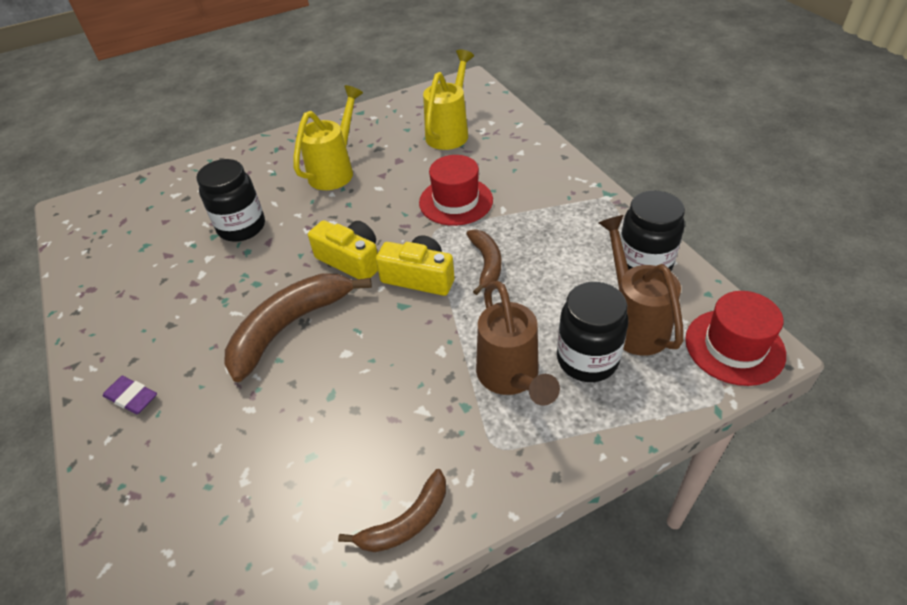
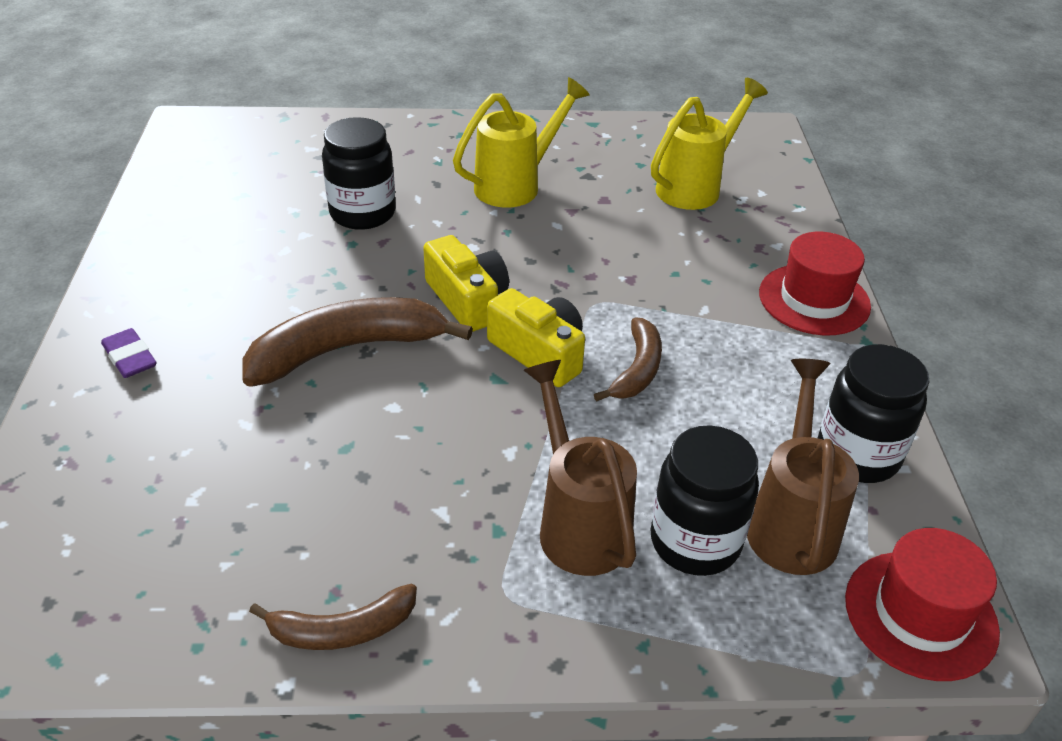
camera: 20 degrees right, 5 degrees down
(456, 201) = (647, 277): red hat -> red hat (814, 300)
(511, 379) = (578, 523): brown watering can -> brown watering can turned 150 degrees clockwise

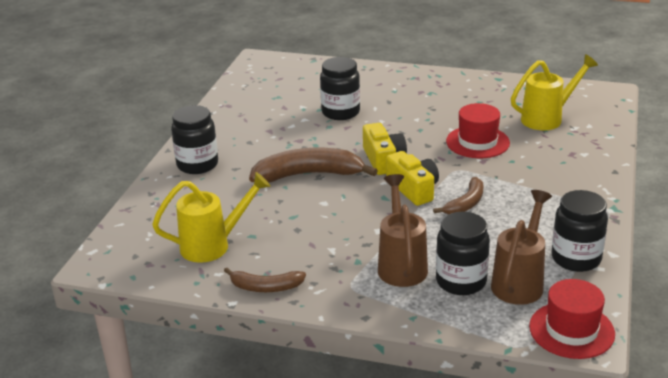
camera: 20 degrees right, 10 degrees down
(130, 357) = (197, 165): purple eraser -> black jar
(516, 185) = (436, 107): yellow watering can -> yellow watering can (213, 245)
(814, 300) = (592, 183): red hat -> red hat (477, 142)

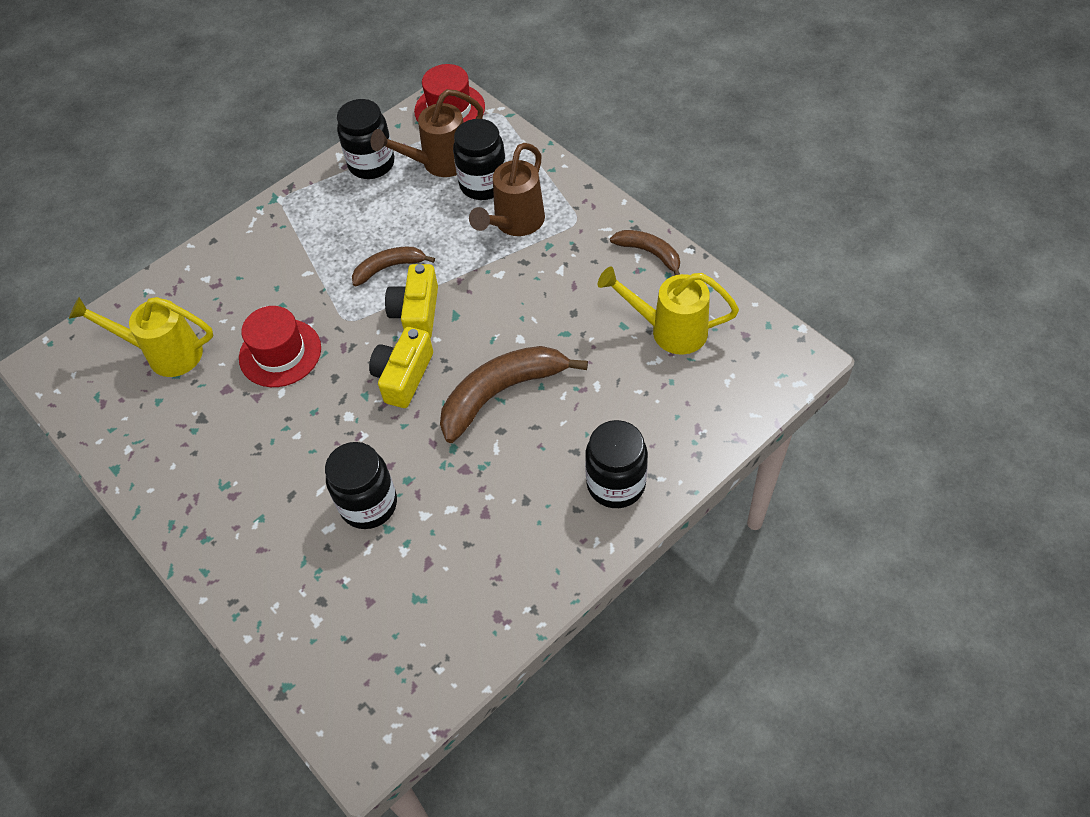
camera: 145 degrees left, 25 degrees up
(309, 175) = (501, 393): brown banana -> brown banana turned 120 degrees clockwise

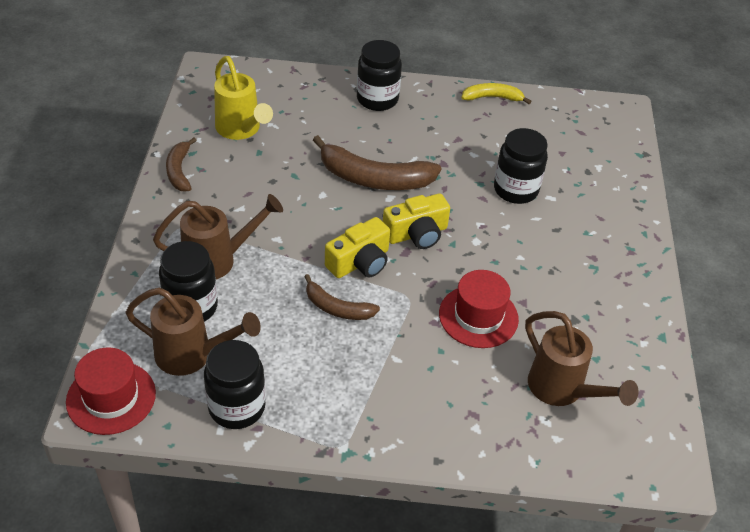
camera: 140 degrees left, 10 degrees down
(165, 354) = (563, 391): yellow watering can -> brown watering can
(516, 610) = (492, 98): none -> yellow banana

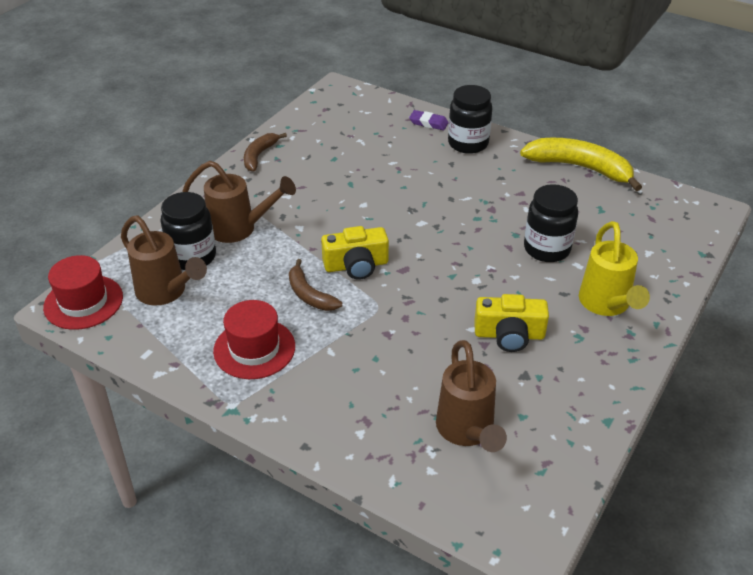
camera: 30 degrees right, 5 degrees down
(237, 407) = (170, 342): black jar -> none
(241, 130) = (331, 139): yellow watering can -> yellow watering can (606, 305)
(325, 86) = (428, 123): none -> purple eraser
(374, 178) = (418, 204): brown banana -> none
(416, 233) = (424, 258): yellow camera -> yellow camera (509, 335)
(478, 316) = (431, 342): red hat -> red hat (254, 349)
(492, 98) = (580, 168): yellow banana -> yellow banana, size x1.76

